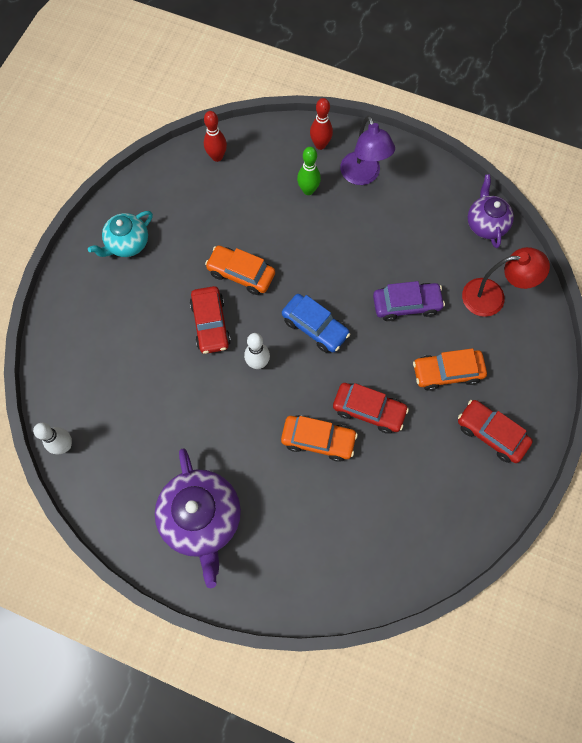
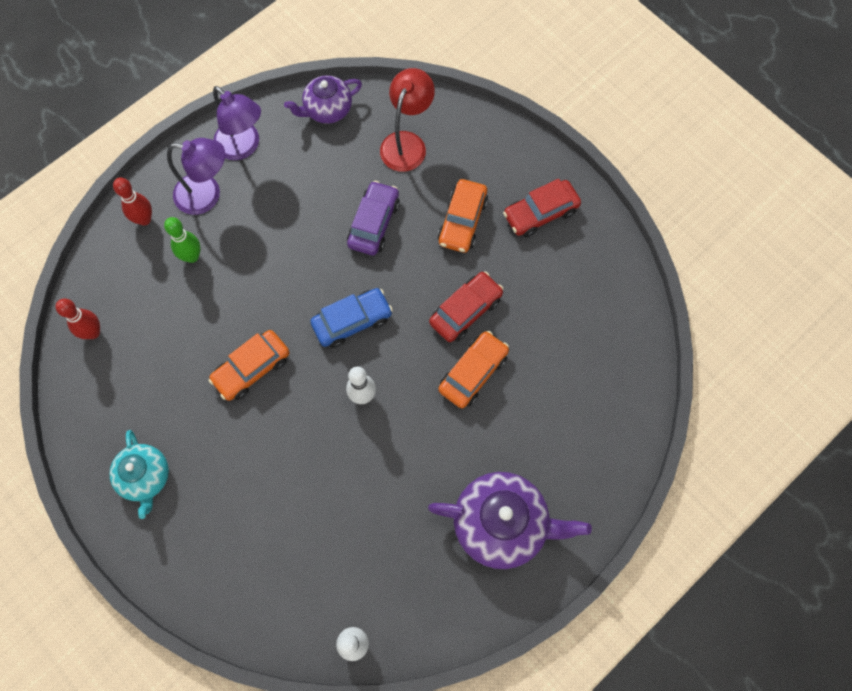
camera: 65 degrees left, 0 degrees up
(211, 324) = (293, 425): red car -> none
(417, 180) = (243, 147): none -> purple lamp
(485, 224) = (327, 110): purple teapot -> purple teapot turned 45 degrees counterclockwise

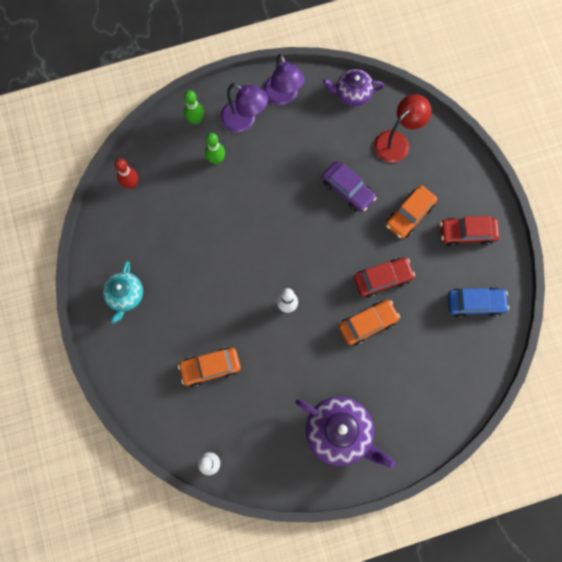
camera: 25 degrees right, 5 degrees up
(144, 219) = (196, 120): red bowling pin -> green bowling pin
(252, 369) = (223, 254): orange car -> orange car (210, 367)
(352, 321) = (303, 252): blue car -> blue car (475, 303)
(374, 223) = (348, 189): purple car -> purple car turned 90 degrees clockwise

